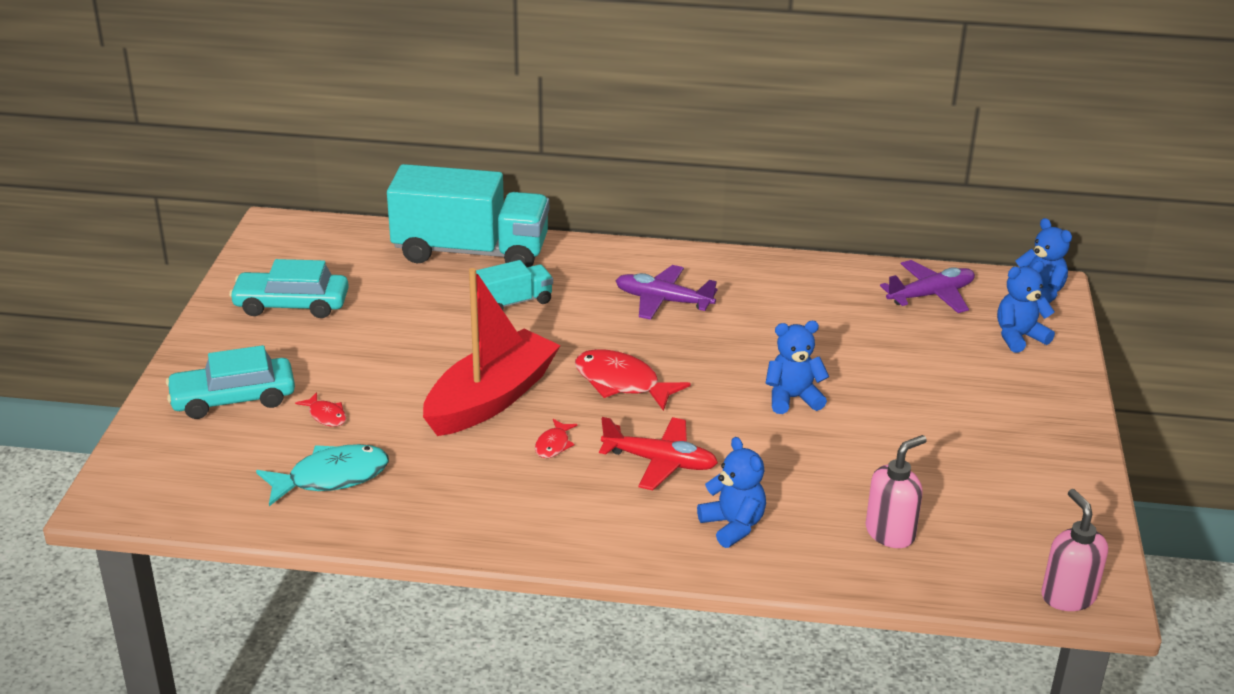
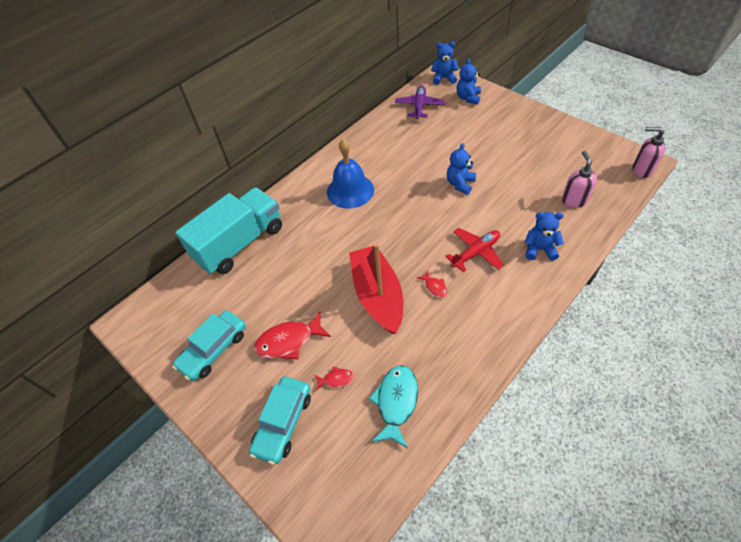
camera: 50 degrees left, 20 degrees up
(513, 303) = (301, 247): turquoise truck -> none
(622, 383) = (404, 237): red fish -> red fish (289, 341)
(663, 301) = (350, 190): purple plane -> blue bell

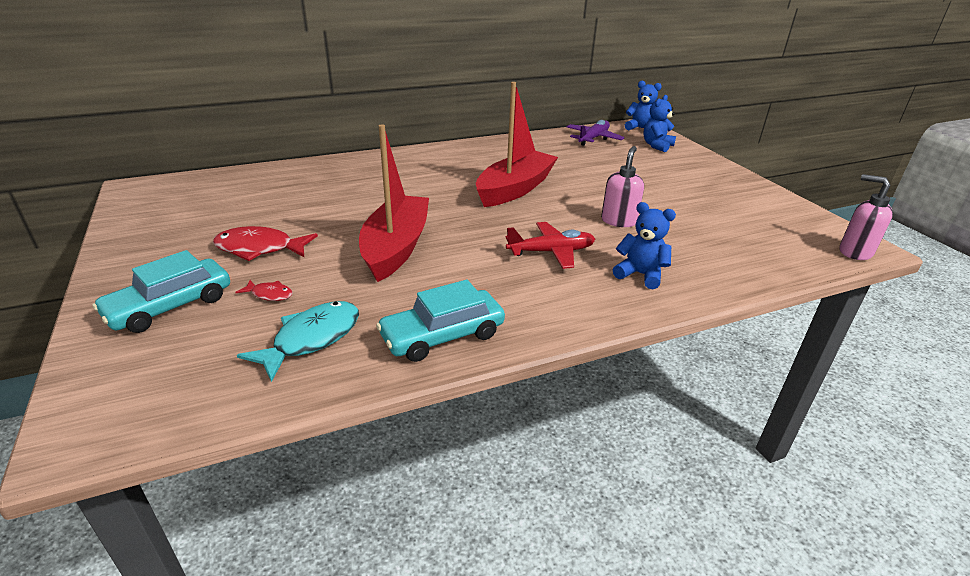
camera: 20 degrees right, 20 degrees down
(213, 349) = (182, 229): turquoise car -> turquoise car (442, 335)
(240, 243) = (302, 172): turquoise truck -> none
(350, 190) = (455, 170): blue bell -> none
(407, 195) = (515, 189): none -> red boat
(434, 287) = (470, 262): red fish -> none
(460, 184) = (586, 198): blue teddy bear -> none
(574, 200) = (728, 249): pink soap dispenser -> pink soap dispenser (618, 221)

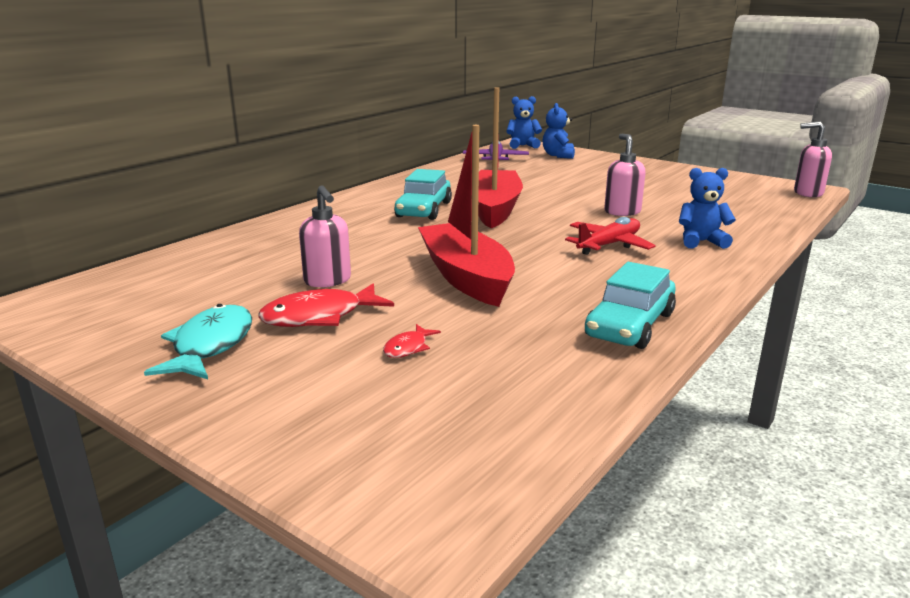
camera: 30 degrees left, 10 degrees down
(170, 306) = (310, 392): turquoise car -> turquoise car (424, 210)
(269, 294) = (408, 348): red fish -> red fish turned 135 degrees clockwise
(307, 221) = (328, 281): none -> pink soap dispenser
(312, 339) = (520, 366): turquoise fish -> turquoise fish (210, 346)

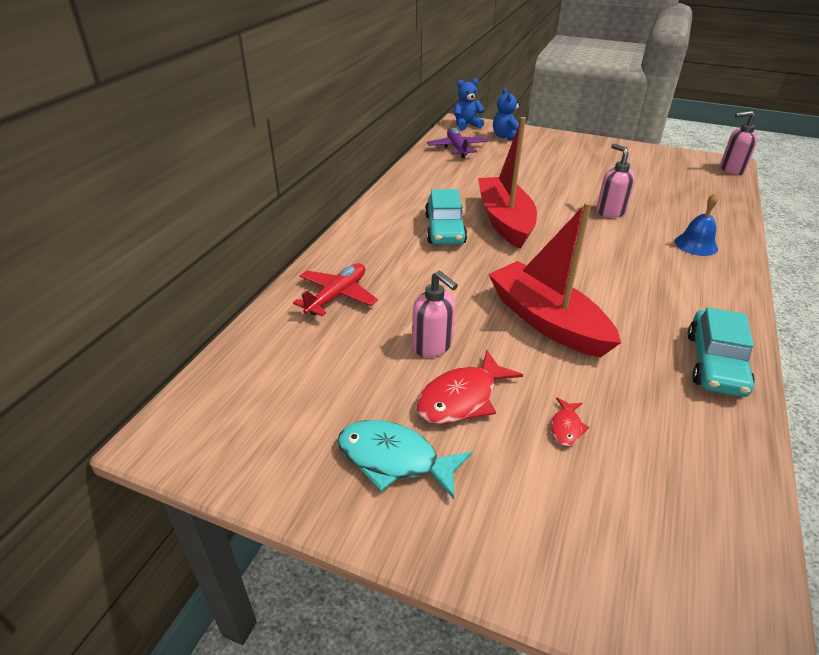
camera: 15 degrees left, 15 degrees up
(210, 346) = (394, 459): turquoise fish -> turquoise fish turned 60 degrees counterclockwise
(608, 245) = (630, 259): red plane -> red plane (337, 296)
(701, 242) = (696, 244): blue teddy bear -> blue bell

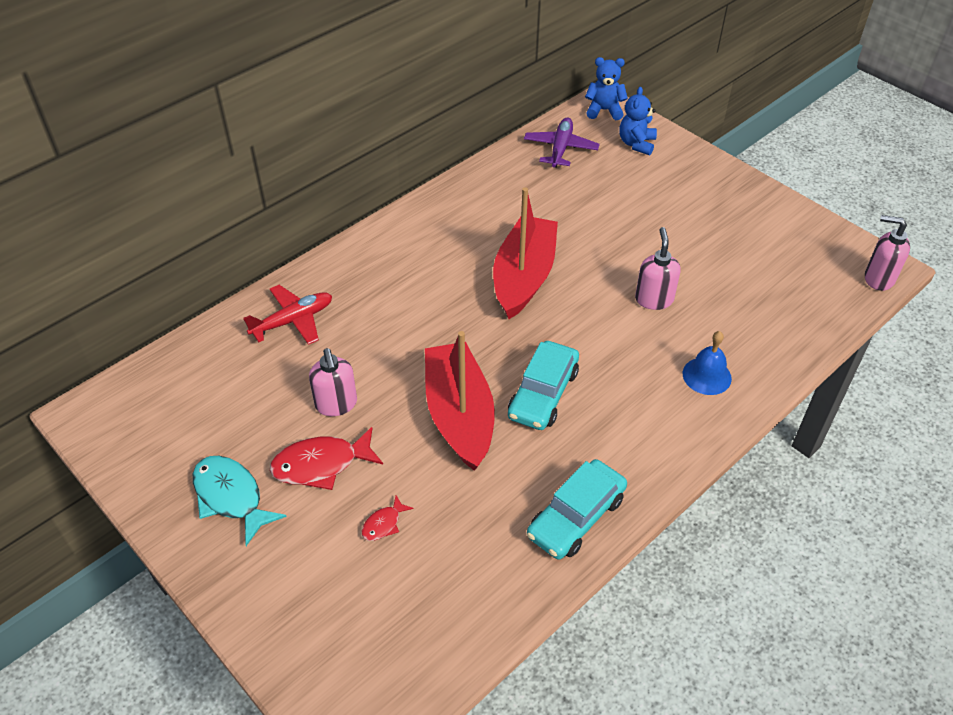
camera: 25 degrees right, 10 degrees up
(444, 229) = (452, 269): turquoise car -> turquoise car (543, 394)

